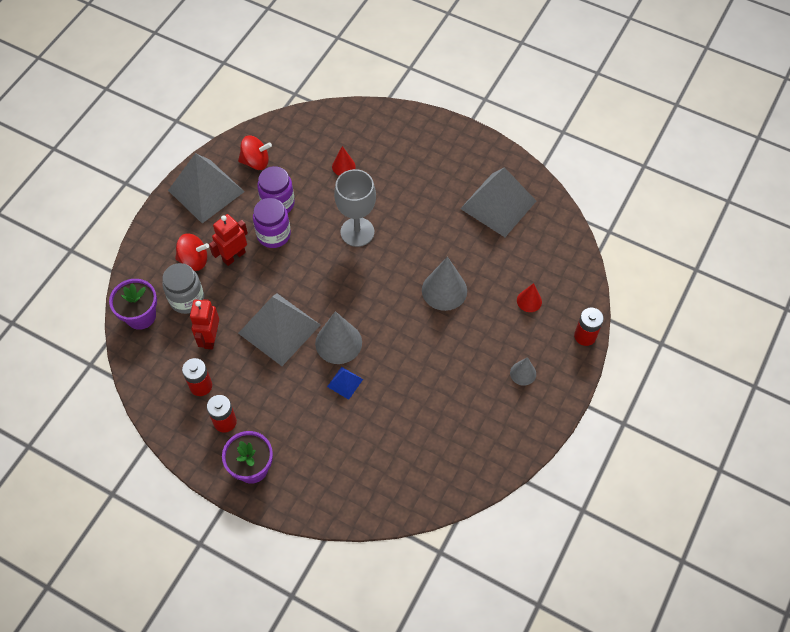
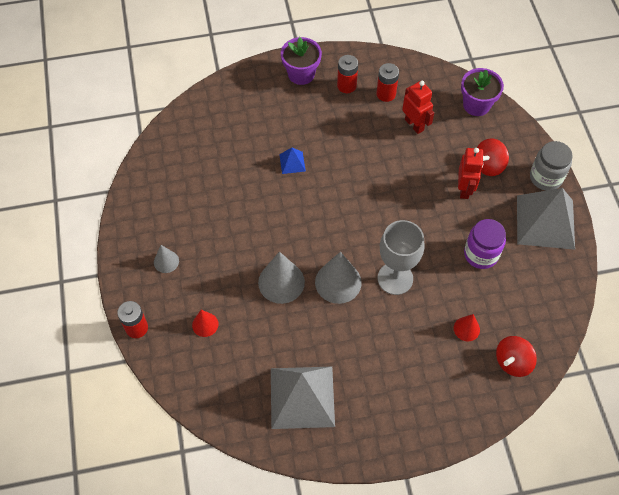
camera: 140 degrees right, 0 degrees up
(187, 299) = (460, 137): grey jar -> grey jar (545, 177)
(256, 162) = (539, 276): red spinning top -> red spinning top (512, 362)
(273, 234) = (455, 227): purple jar -> none
(279, 329) = (375, 164): grey pyramid -> none
(338, 342) = (323, 185): grey cone -> grey cone (338, 282)

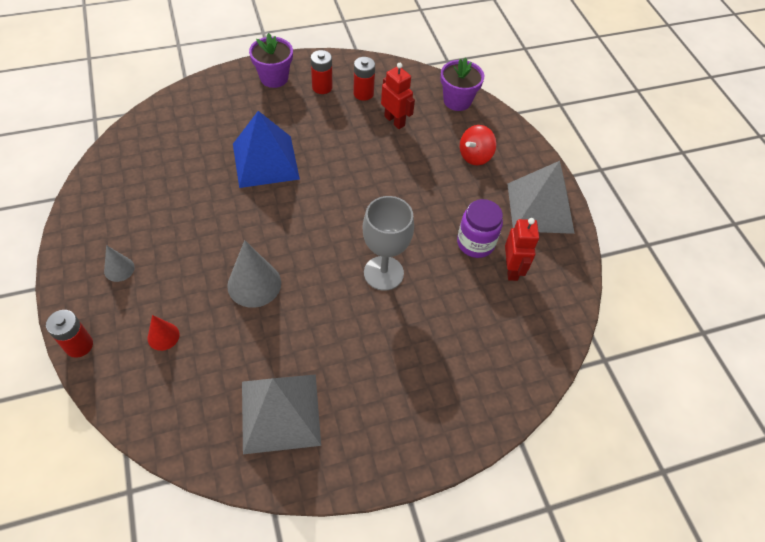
camera: 10 degrees left, 5 degrees down
(292, 162) = (265, 161): blue pyramid -> blue pyramid, size x2.30
(338, 282) = (319, 280): grey cone -> none
(464, 189) = (452, 179): red robot -> red robot (512, 269)
(466, 329) = (467, 322): red cone -> none
(512, 362) = (522, 355): red spinning top -> none
(545, 177) = (535, 165): grey jar -> none

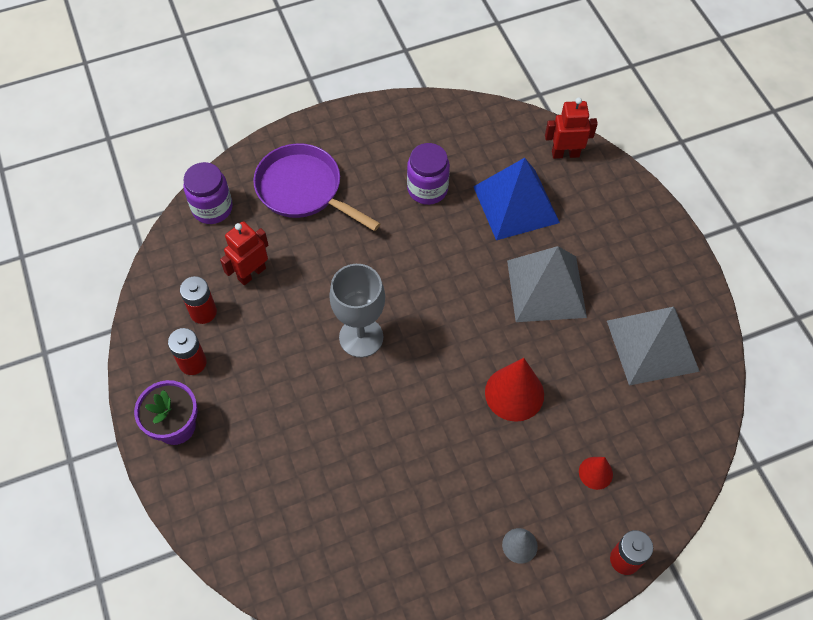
camera: 90 degrees left, 5 degrees up
(254, 284) = (514, 393): grey cone -> red cone
(265, 161) = (332, 411): blue pyramid -> blue pyramid (516, 204)
(383, 273) = (479, 270): grey goblet -> grey goblet (361, 337)
(457, 101) = (212, 208): purple flower pot -> purple jar
(475, 156) = (303, 190): red spinning top -> purple pan
(512, 269) = (455, 158): red robot -> red robot (565, 154)
(540, 207) = (372, 132): grey pyramid -> grey pyramid (546, 288)

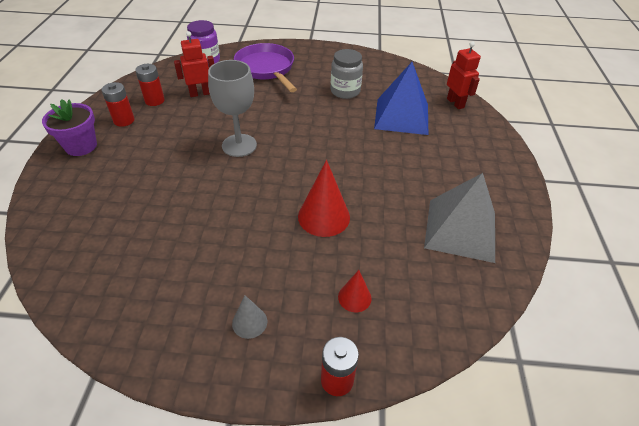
camera: 25 degrees right, 15 degrees down
(427, 189) = (345, 91): purple jar -> grey jar
(546, 288) = (393, 165): grey pyramid -> none
(565, 154) = (455, 103): red robot -> red robot turned 45 degrees clockwise

